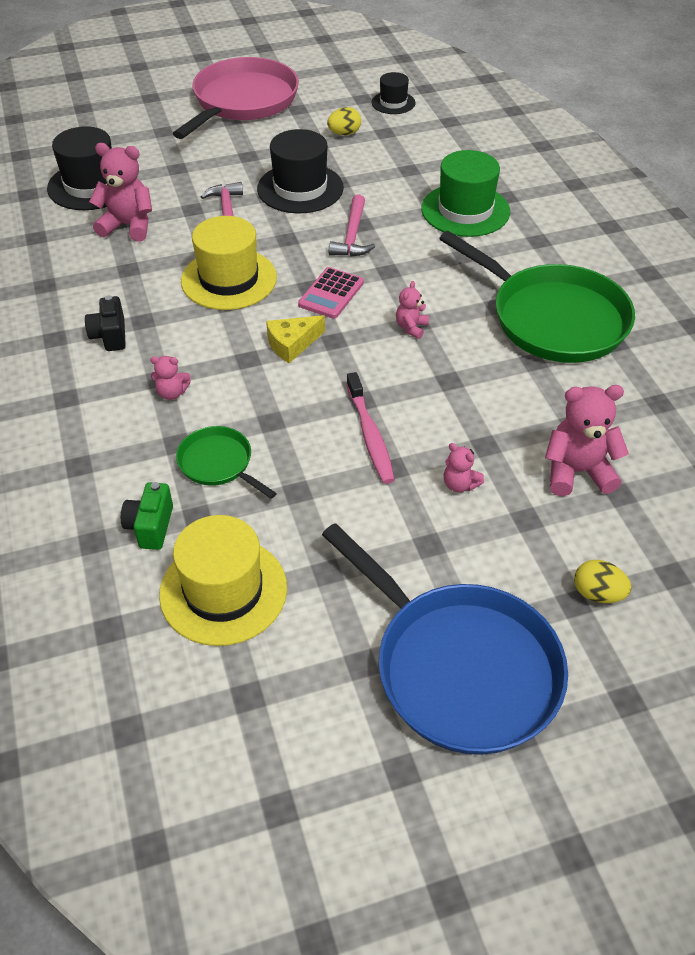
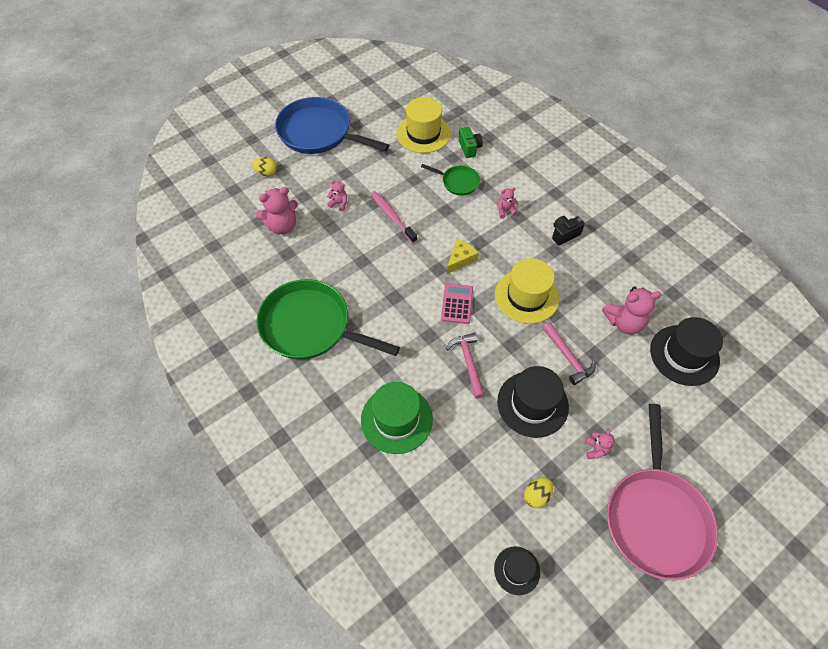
camera: 160 degrees right, 10 degrees up
(110, 336) = (564, 234): black camera -> black camera turned 90 degrees counterclockwise
(411, 327) = (396, 292): pink teddy bear -> pink teddy bear (596, 449)

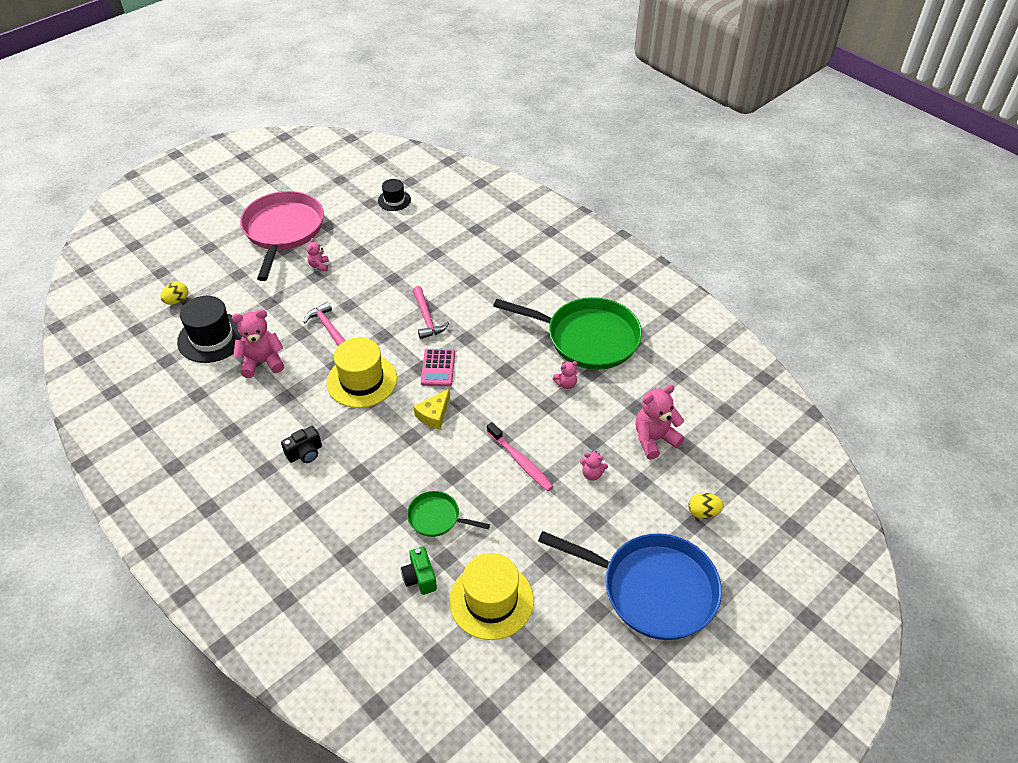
camera: 175 degrees right, 10 degrees down
(396, 419) = (491, 274): green hat -> none
(505, 211) = (375, 479): pink teddy bear -> pink teddy bear (566, 384)
(532, 404) = (369, 292): black hat -> none
(536, 495) = (374, 237): yellow egg -> yellow egg (177, 301)

